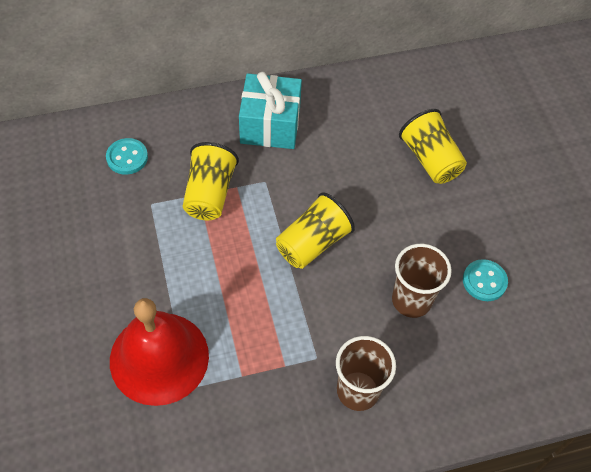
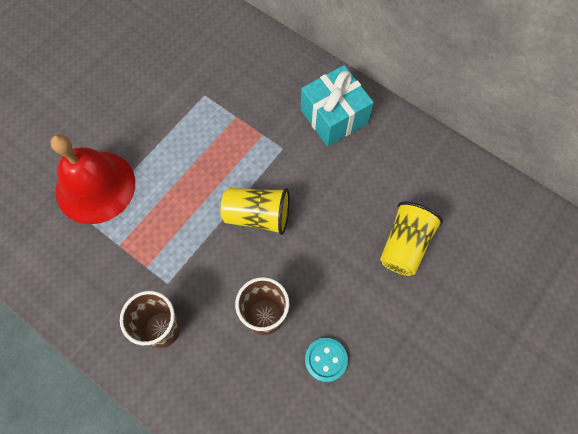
camera: 55 degrees right, 10 degrees up
(127, 157) = (228, 54): turquoise button -> none
(209, 194) = (242, 122): yellow cup -> none

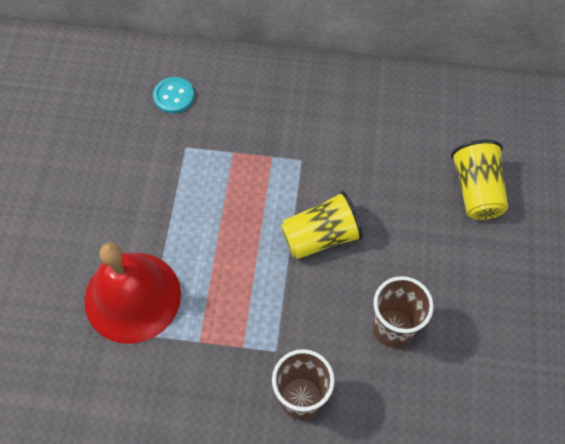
camera: 30 degrees left, 5 degrees down
(326, 360) = (476, 335): turquoise button -> turquoise button (174, 96)
(334, 116) = (330, 104): turquoise gift -> none

